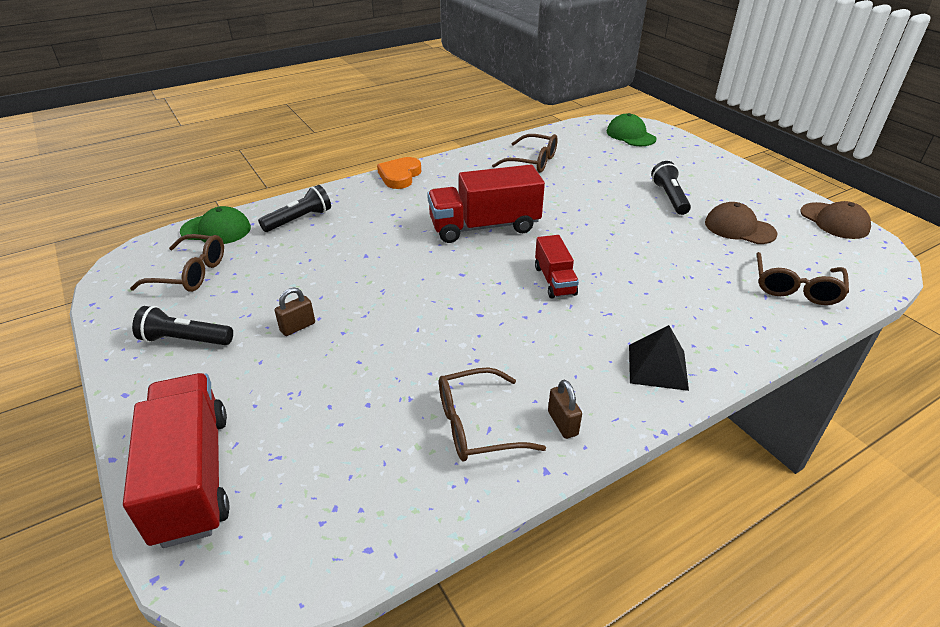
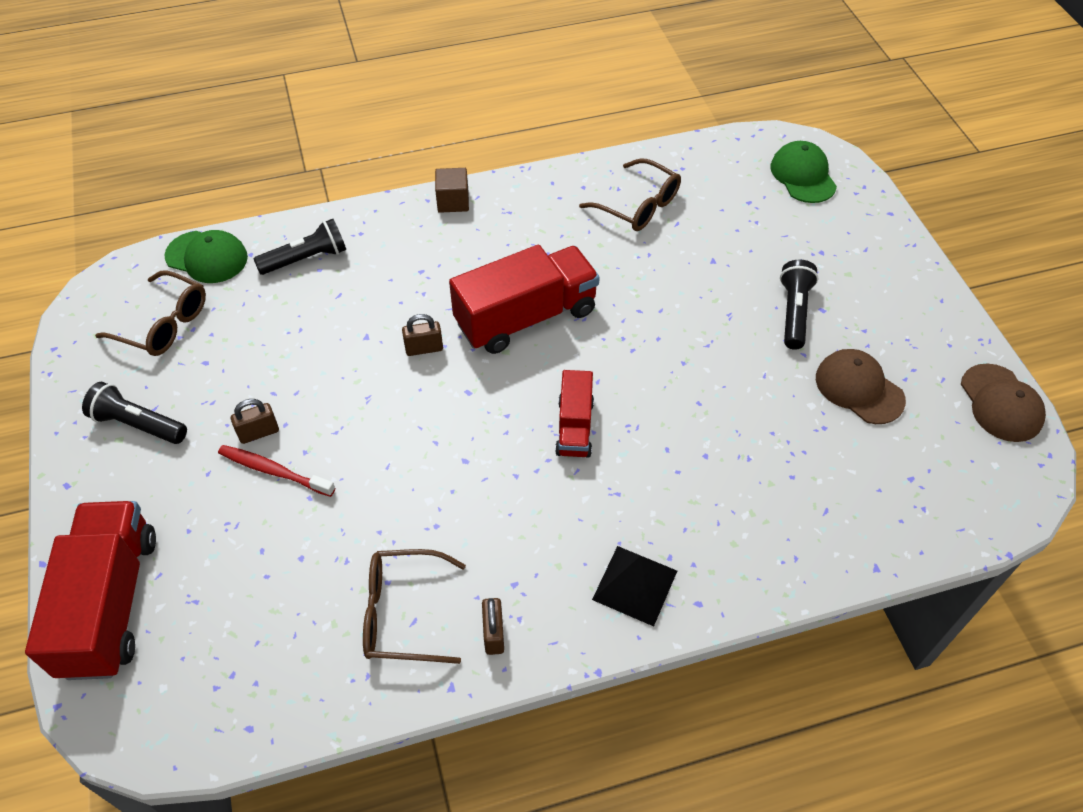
camera: 15 degrees right, 15 degrees up
(320, 349) = (274, 471): none -> red toothbrush
(400, 176) = (453, 201): orange heart -> brown cube
(415, 255) = (424, 348): none -> brown padlock
(484, 227) = (526, 317): red truck -> red truck turned 150 degrees clockwise
(795, 288) = (873, 506): brown glasses -> none

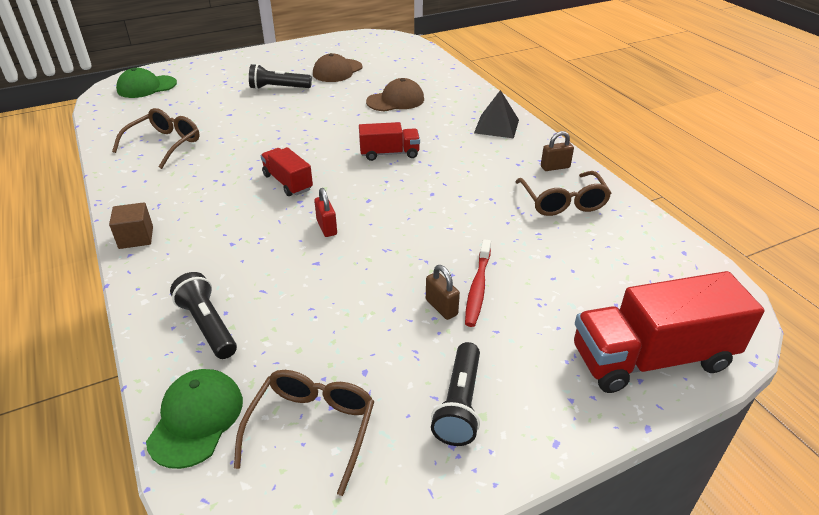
camera: 100 degrees left, 15 degrees down
(424, 348) = (327, 227): brown padlock -> red padlock
(526, 317) = (288, 182): red truck -> red truck, size x0.55
(1001, 403) = (340, 40): brown cap -> brown cap (395, 100)

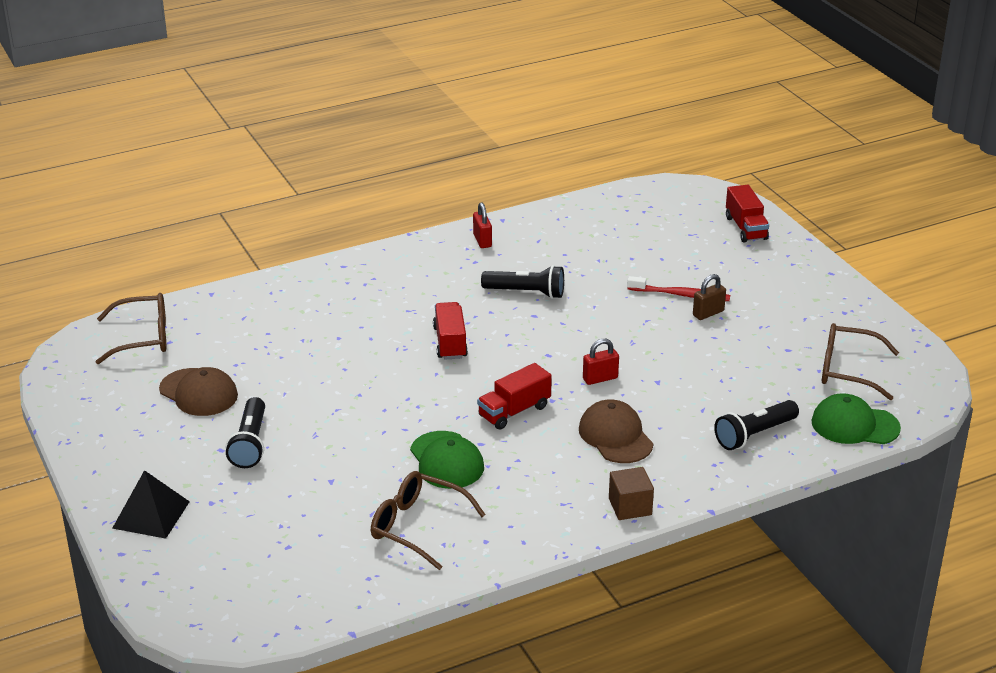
camera: 90 degrees left, 5 degrees down
(146, 87) = (218, 586): green cap -> green cap (446, 460)
(395, 100) = (309, 339): brown cap -> brown cap (615, 436)
(459, 404) = (808, 308): black flashlight -> black flashlight (526, 292)
(496, 126) = (389, 269): black pyramid -> black pyramid (151, 514)
(555, 167) = (482, 241): brown padlock -> red padlock
(563, 202) = (547, 242): brown glasses -> brown glasses (142, 338)
(651, 358) = (746, 228): red truck -> red truck, size x0.55

